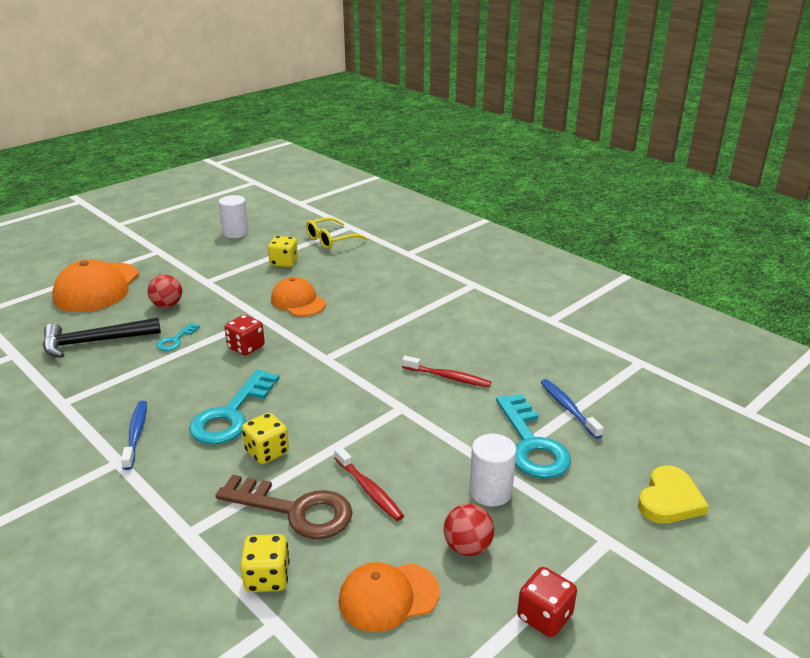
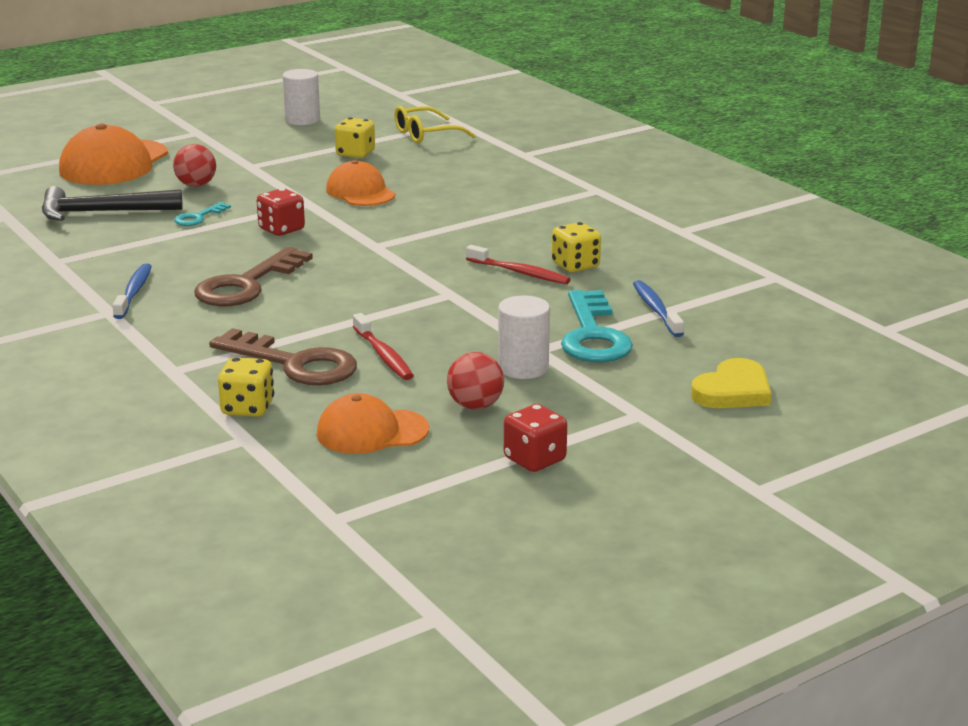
camera: 10 degrees right, 5 degrees down
(231, 414) = (246, 285): turquoise key -> brown key
(267, 452) = (278, 317): yellow dice -> yellow dice (575, 265)

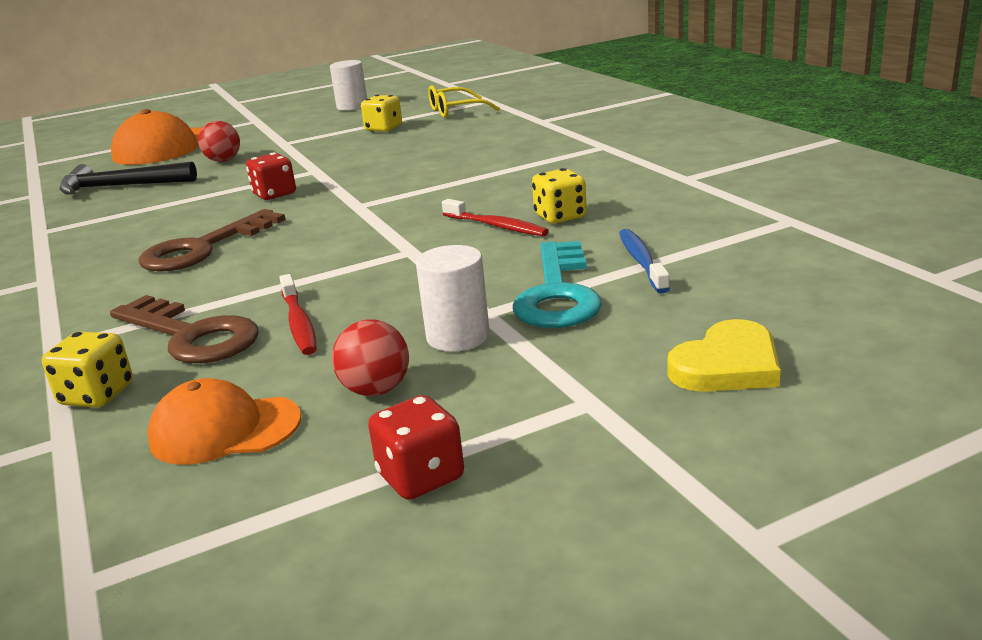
camera: 10 degrees right, 0 degrees up
(134, 292) = (86, 259): blue toothbrush -> none
(198, 217) = (204, 187): turquoise key -> none
(360, 192) = (370, 159): orange cap -> none

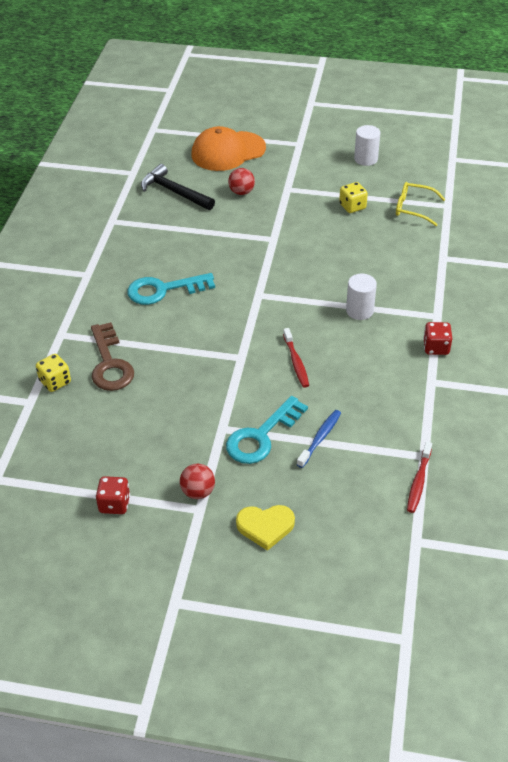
camera: 35 degrees right, 20 degrees up
(203, 248) = (163, 290): brown key -> turquoise key
(224, 429) = (79, 434): orange cap -> none
(274, 194) = (233, 254): red dice -> red dice (436, 347)
(299, 323) = (152, 384): red toothbrush -> red toothbrush (418, 482)
(376, 390) = (141, 448): red ball -> red ball (198, 492)
(458, 336) = (197, 437): white cylinder -> white cylinder (359, 310)
(560, 217) = (331, 375): yellow dice -> none

